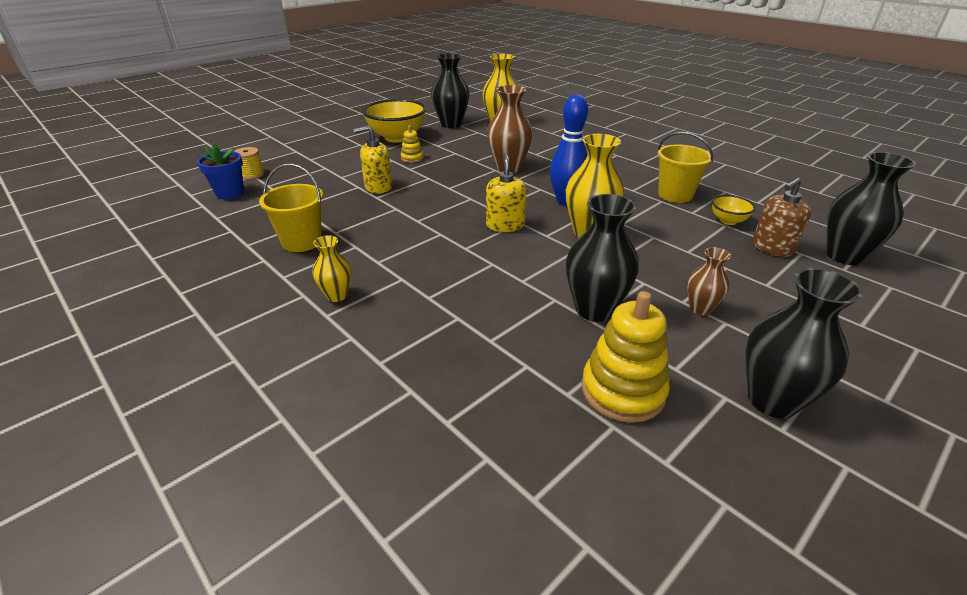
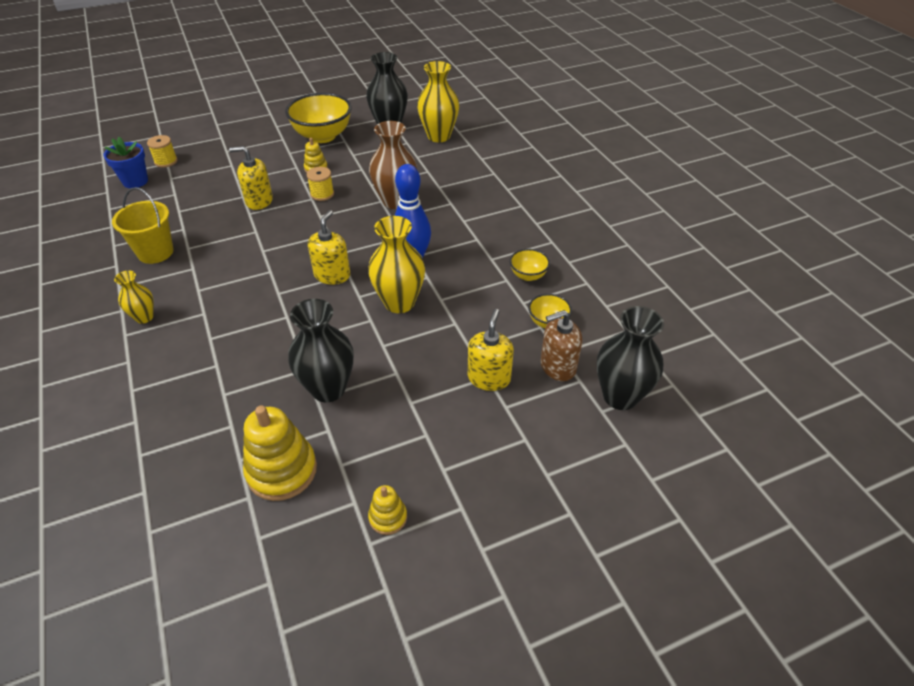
camera: 20 degrees right, 10 degrees up
(436, 173) = (322, 194): none -> yellow spool
(675, 195) = (528, 275): yellow bucket -> yellow bowl
(700, 308) = (418, 414): brown vase -> none
(728, 268) = (489, 378): none -> yellow soap dispenser
(772, 400) = (388, 517): black vase -> yellow stacking toy

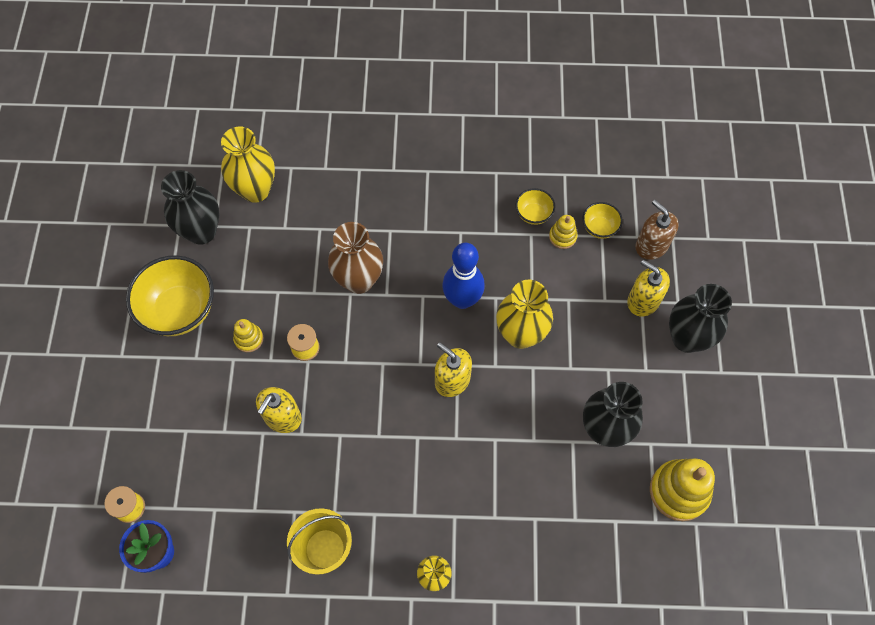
camera: 65 degrees left, 20 degrees up
(388, 517) = (750, 426): yellow stacking toy -> yellow stacking toy (562, 236)
(557, 366) = (651, 245): brown soap dispenser -> brown soap dispenser turned 135 degrees clockwise
(620, 396) = (699, 219): black vase -> black vase (687, 338)

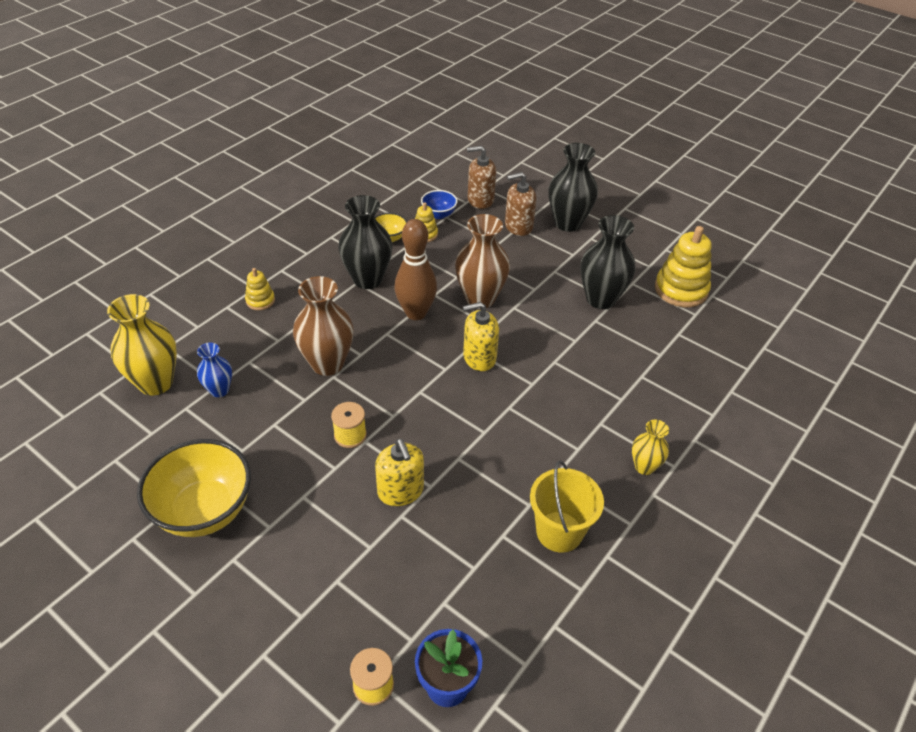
camera: 55 degrees left, 20 degrees down
(201, 231) = (144, 446): black vase -> black vase (367, 279)
(249, 339) = (296, 472): yellow stacking toy -> yellow stacking toy (260, 301)
(280, 233) = (219, 390): none -> blue vase
(462, 299) = (416, 313): blue bowling pin -> brown bowling pin
(520, 334) = (480, 298): yellow vase -> brown vase
(599, 228) = (439, 214): yellow bowl -> blue bowl
(643, 301) = (518, 226): yellow soap dispenser -> brown soap dispenser

